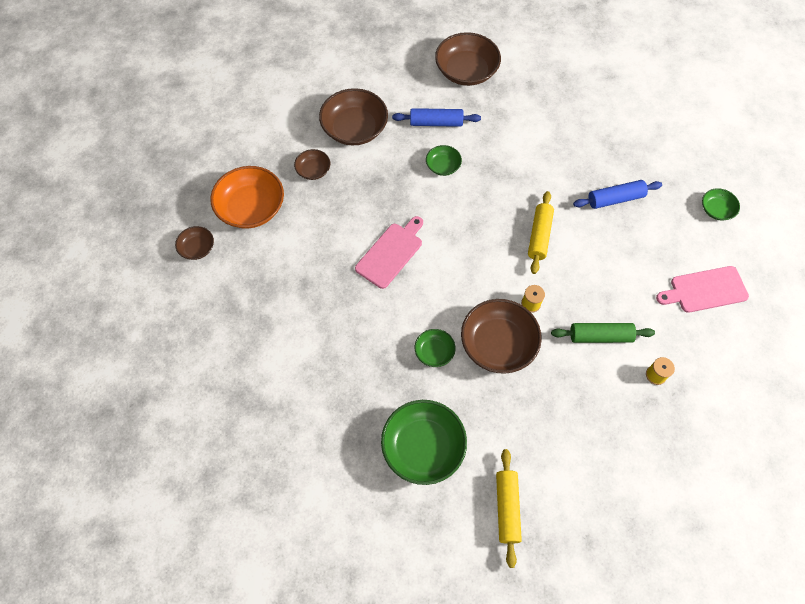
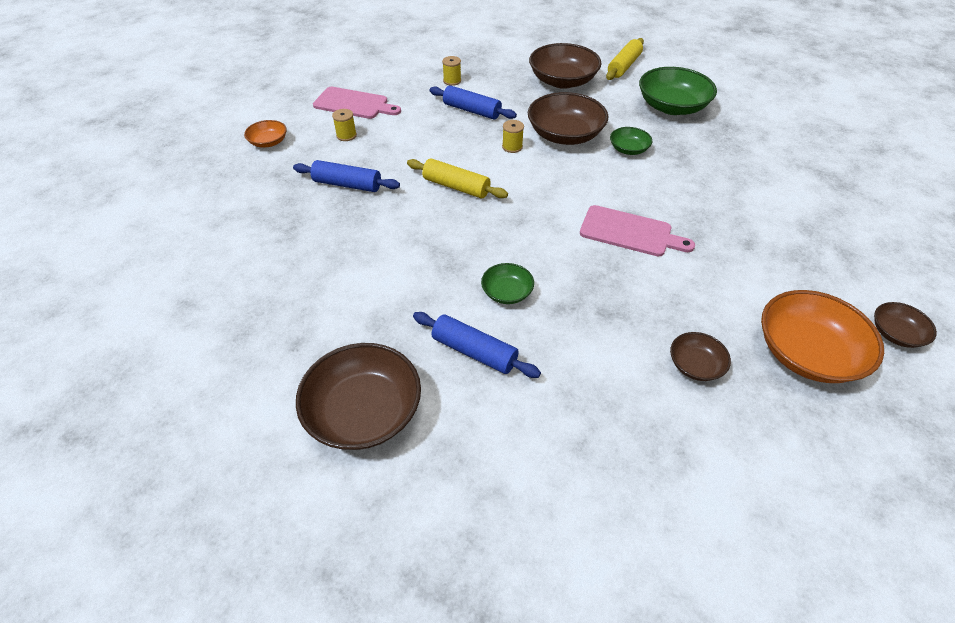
camera: 150 degrees left, 15 degrees down
(354, 128) = (603, 400): brown bowl -> brown bowl (562, 81)
(391, 253) = (630, 232): pink cutting board -> pink cutting board turned 135 degrees counterclockwise
(539, 236) = (456, 187): yellow rolling pin -> yellow rolling pin turned 75 degrees clockwise
(600, 336) = (472, 110): green rolling pin -> blue rolling pin
(669, 248) = (346, 135): none -> yellow spool
(716, 210) = (268, 142): green bowl -> orange bowl

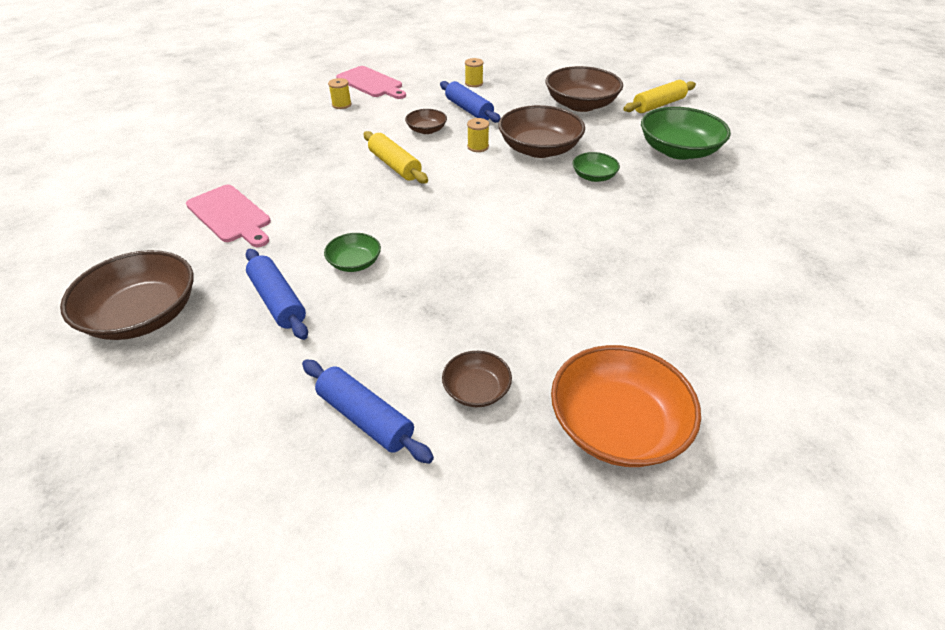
camera: 25 degrees right, 5 degrees down
(268, 142) = (276, 95): orange bowl -> none
(347, 184) = (305, 141): blue rolling pin -> blue rolling pin (365, 418)
(630, 232) = (524, 248): pink cutting board -> pink cutting board (230, 215)
(896, 333) = (754, 447): brown bowl -> brown bowl (426, 130)

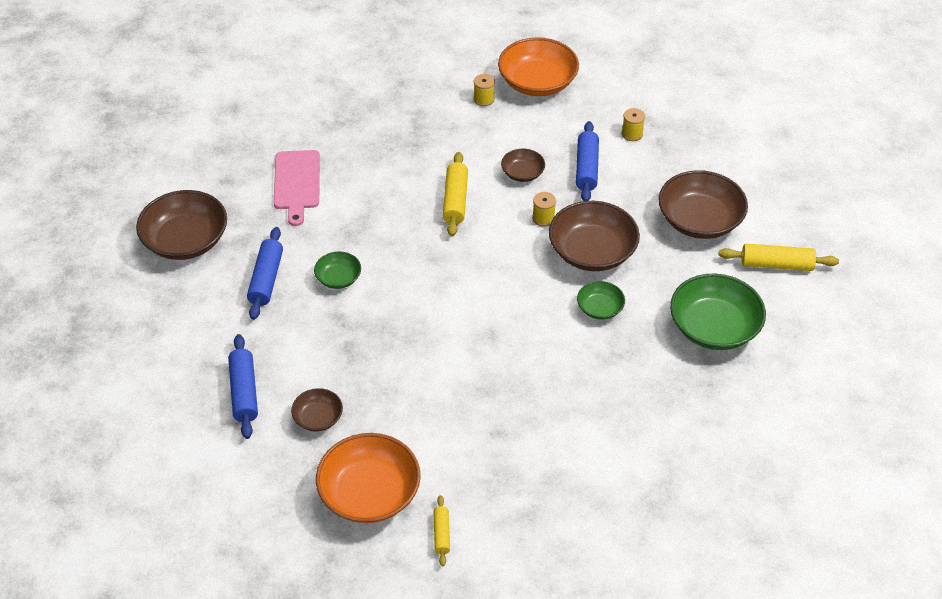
camera: 40 degrees right, 5 degrees up
(371, 83) = (537, 82): pink cutting board -> orange bowl
(728, 413) = (441, 534): none -> yellow rolling pin

